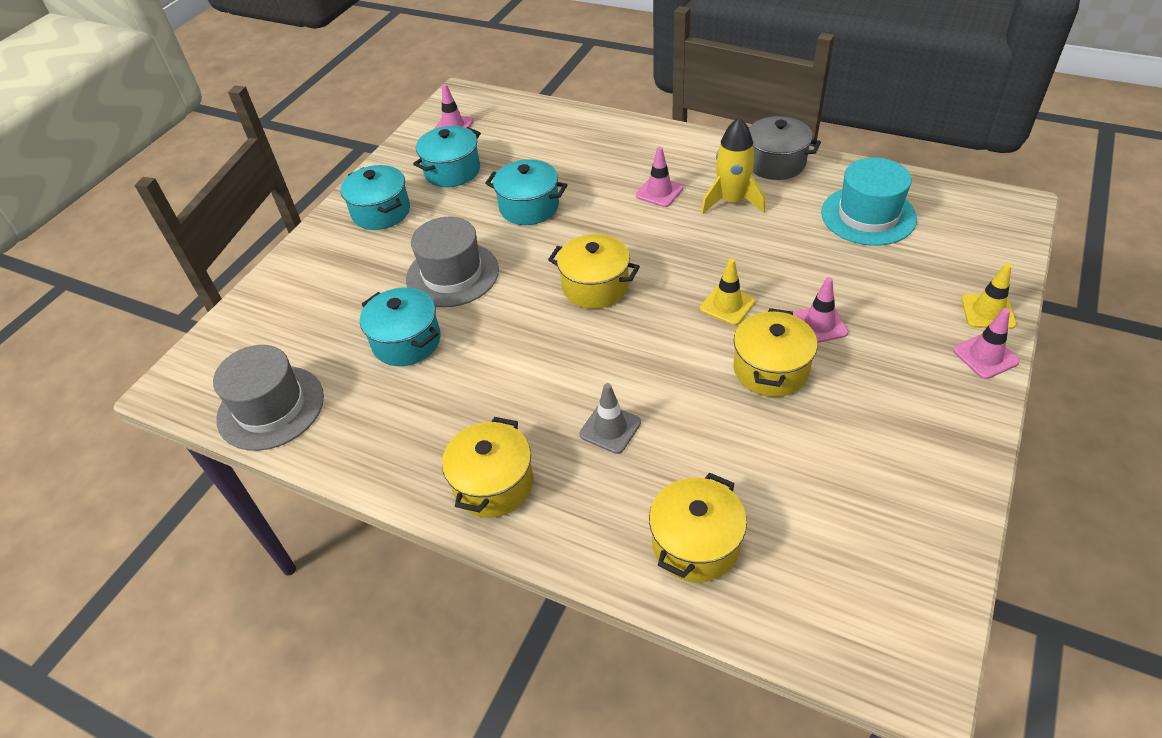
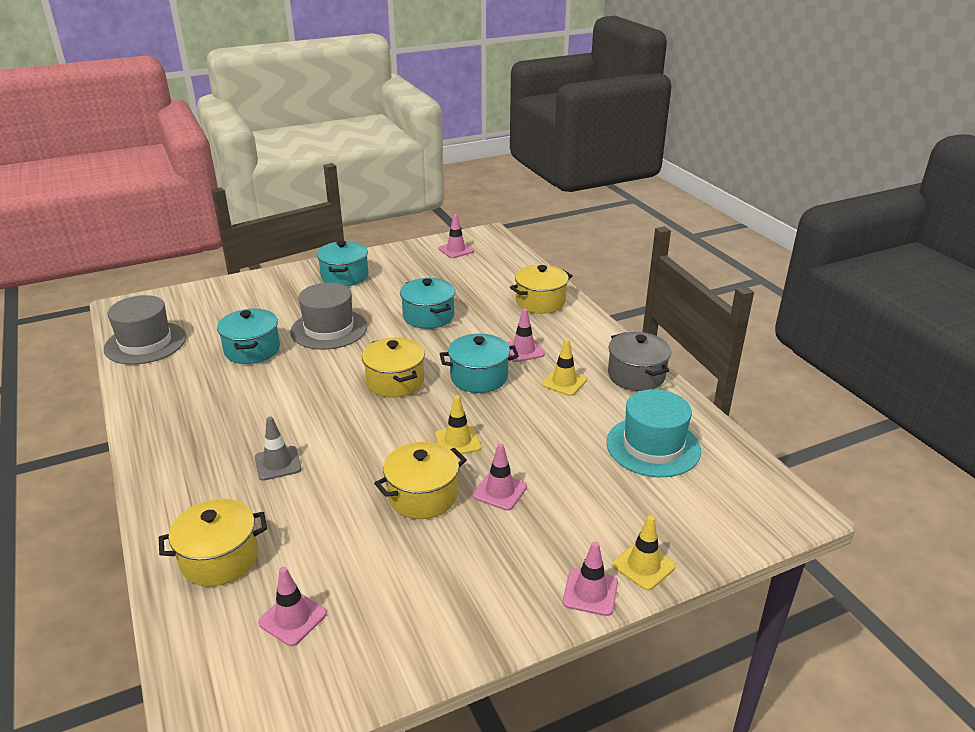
camera: 35 degrees right, 15 degrees down
(452, 171) = (417, 274): turquoise pot -> turquoise pot (479, 377)
(493, 484) = (177, 449): yellow pot -> yellow pot (540, 302)
(731, 201) = (564, 382): yellow rocket -> yellow traffic cone
(829, 540) = (292, 618): none -> pink traffic cone

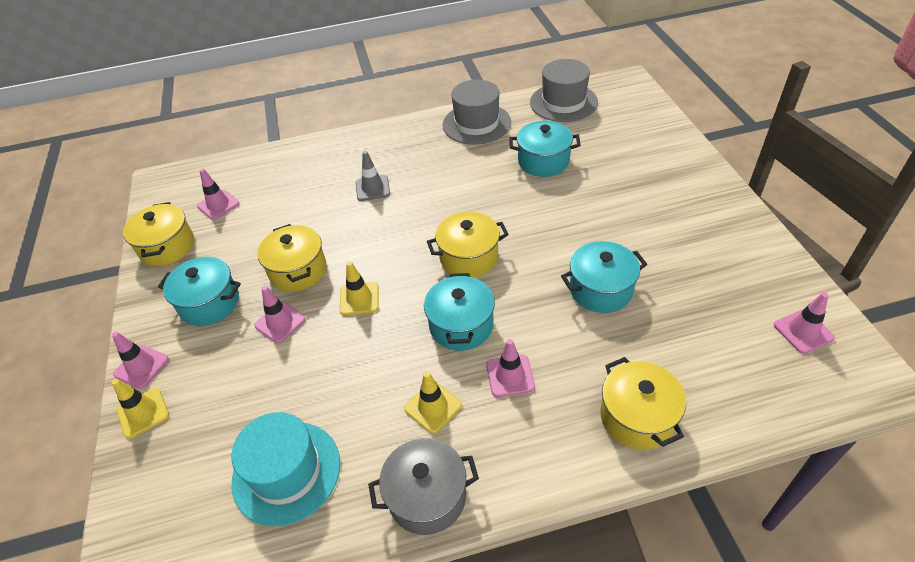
camera: 105 degrees right, 15 degrees up
(219, 558) = (286, 170): yellow pot -> yellow pot (167, 247)
(329, 329) = (577, 208): grey hat -> grey hat (476, 123)
(344, 276) = (703, 217): turquoise pot -> turquoise pot (209, 303)

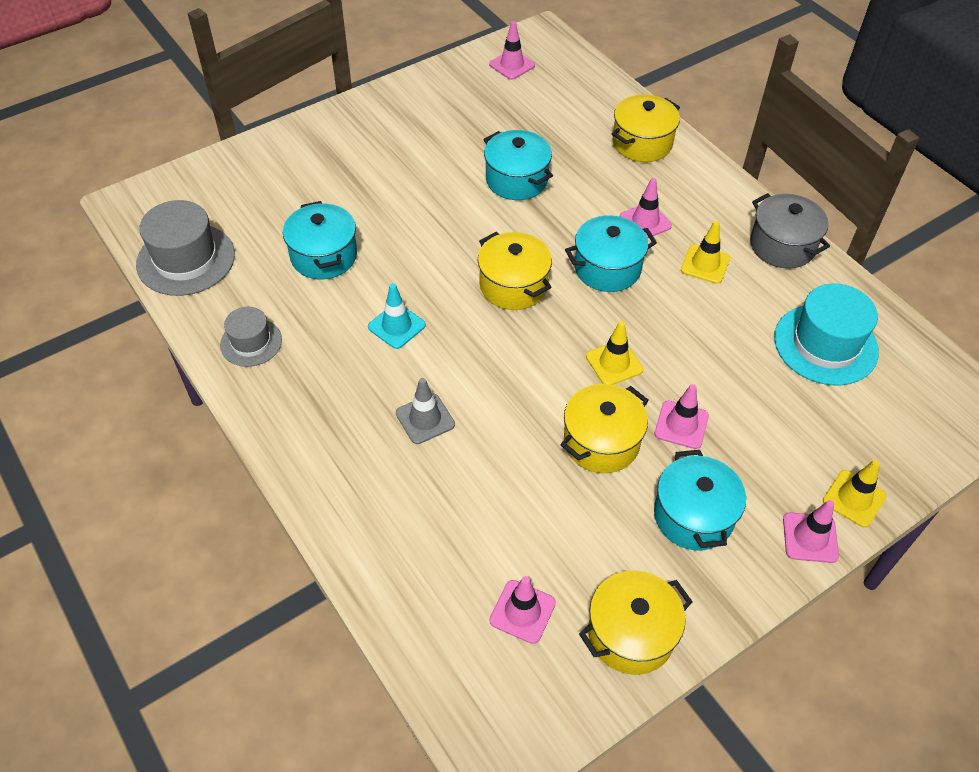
camera: 115 degrees left, 5 degrees up
(458, 187) = (396, 326): none -> turquoise traffic cone
(476, 123) = (251, 342): grey hat -> grey hat, size x0.59

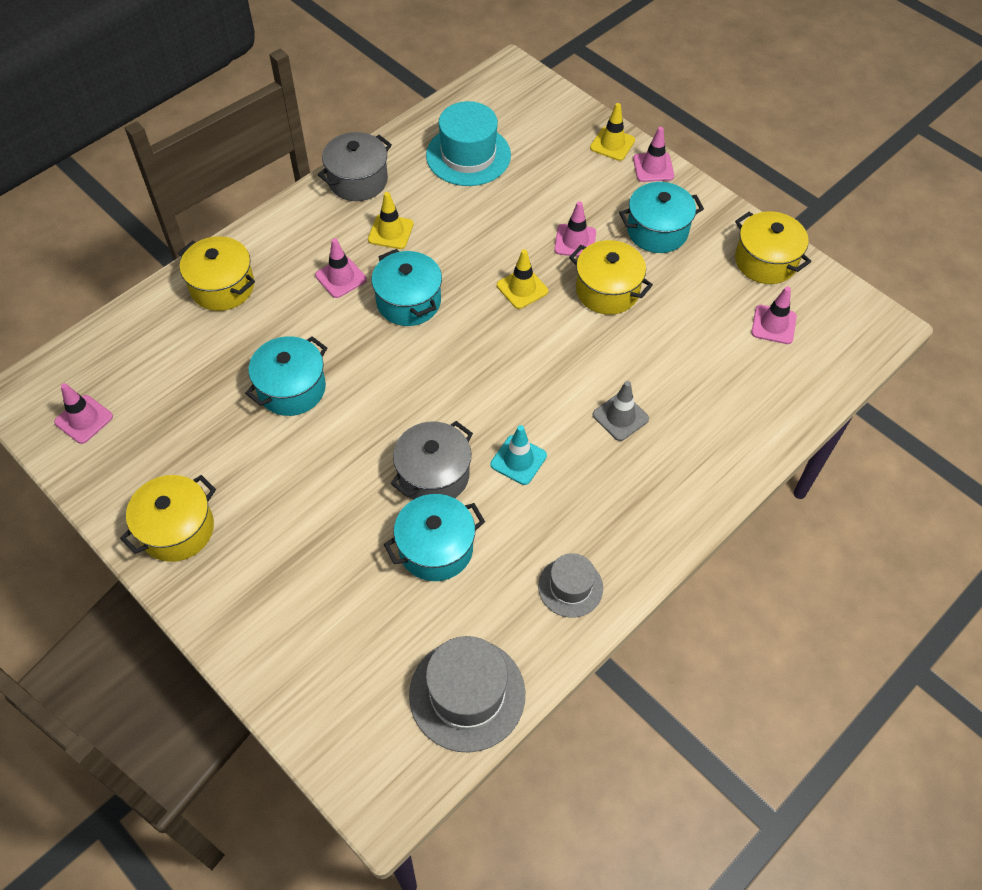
camera: 100 degrees left, 5 degrees up
(398, 263) = (433, 475): none -> grey pot
(513, 285) = (445, 372): yellow pot -> yellow pot (177, 529)

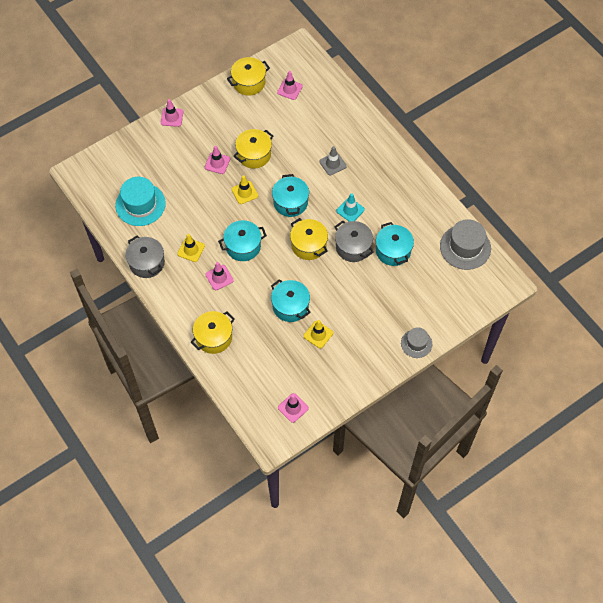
camera: 80 degrees left, 5 degrees up
(177, 529) = (367, 362): yellow pot -> yellow pot (308, 245)
(570, 587) = (419, 200): grey hat -> grey hat (416, 343)
(612, 144) = (149, 133): yellow traffic cone -> yellow traffic cone (318, 334)
(657, 231) = (218, 125): turquoise pot -> turquoise pot (290, 202)

